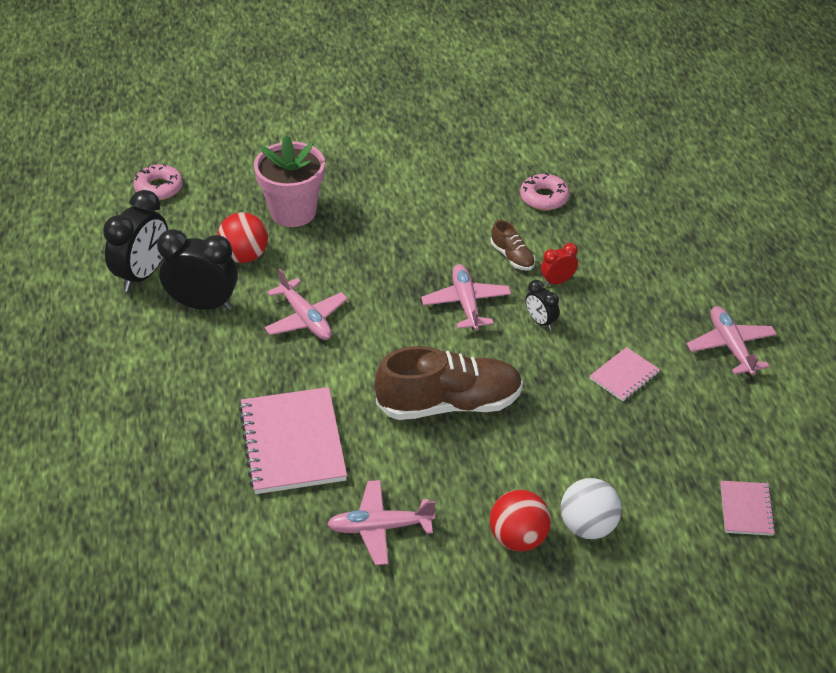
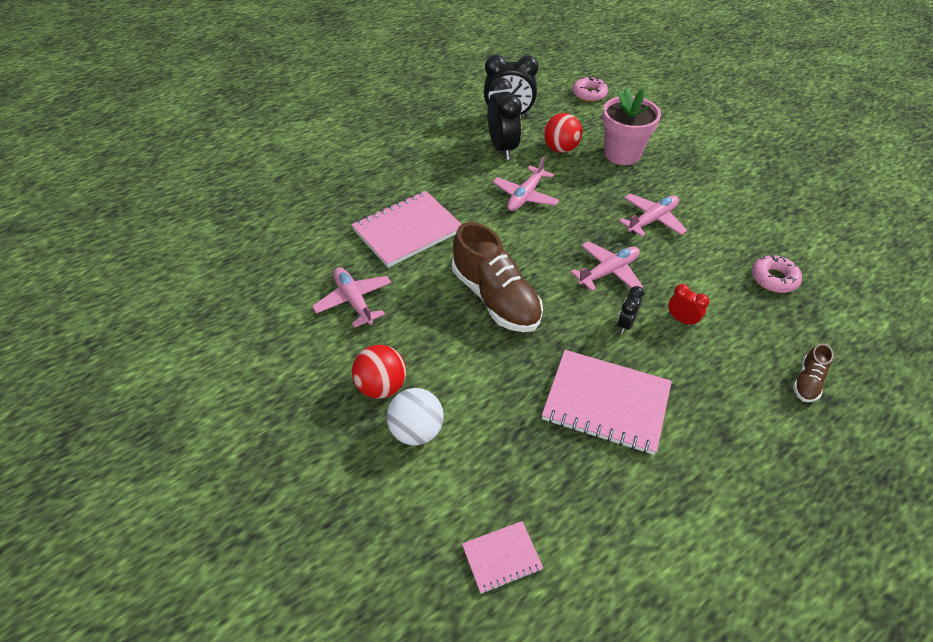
camera: 65 degrees right, 5 degrees up
(512, 257) = (684, 282): brown shoe -> brown shoe (807, 382)
(624, 376) = (606, 403): pink notebook -> pink notebook, size x1.98
(731, 347) = (709, 480): pink plane -> pink plane (652, 220)

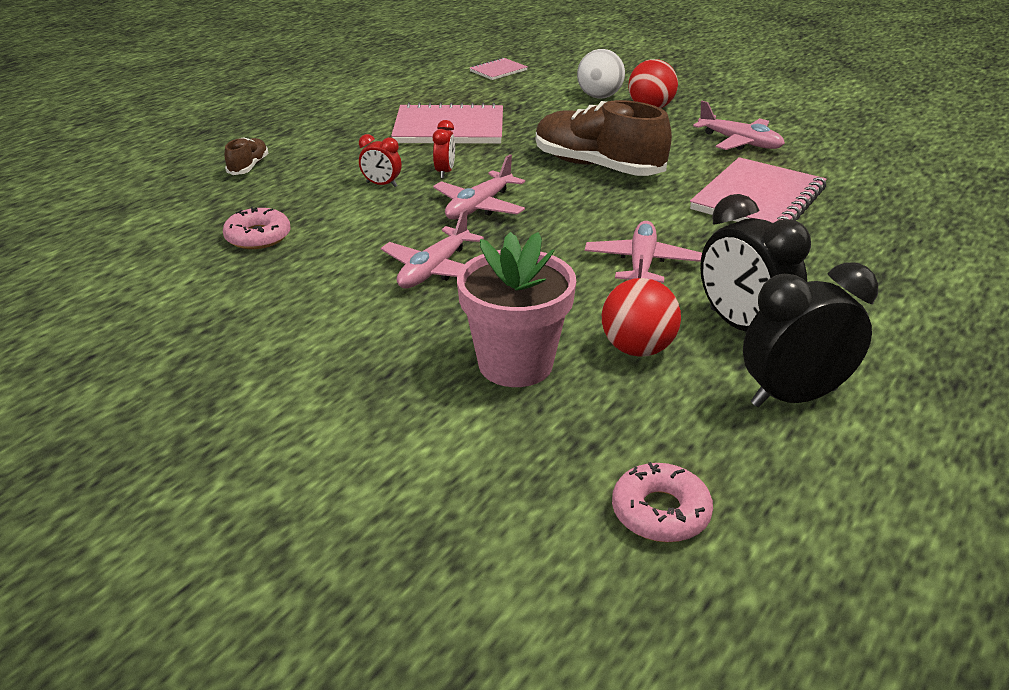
camera: 160 degrees right, 15 degrees down
(625, 324) = (445, 172): black clock -> red clock

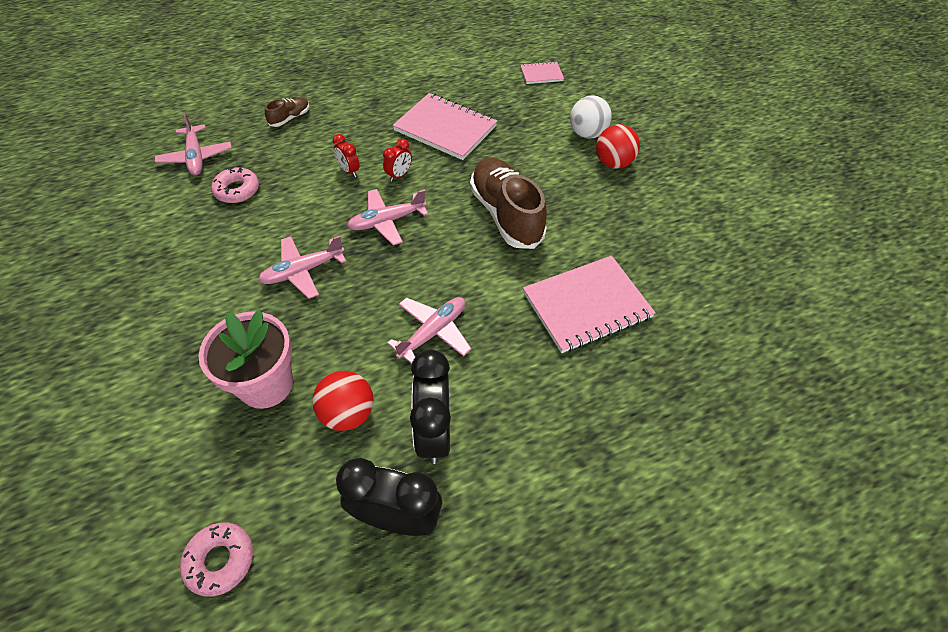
camera: 30 degrees right, 20 degrees up
(740, 142) = (642, 233): pink plane -> pink plane (196, 157)

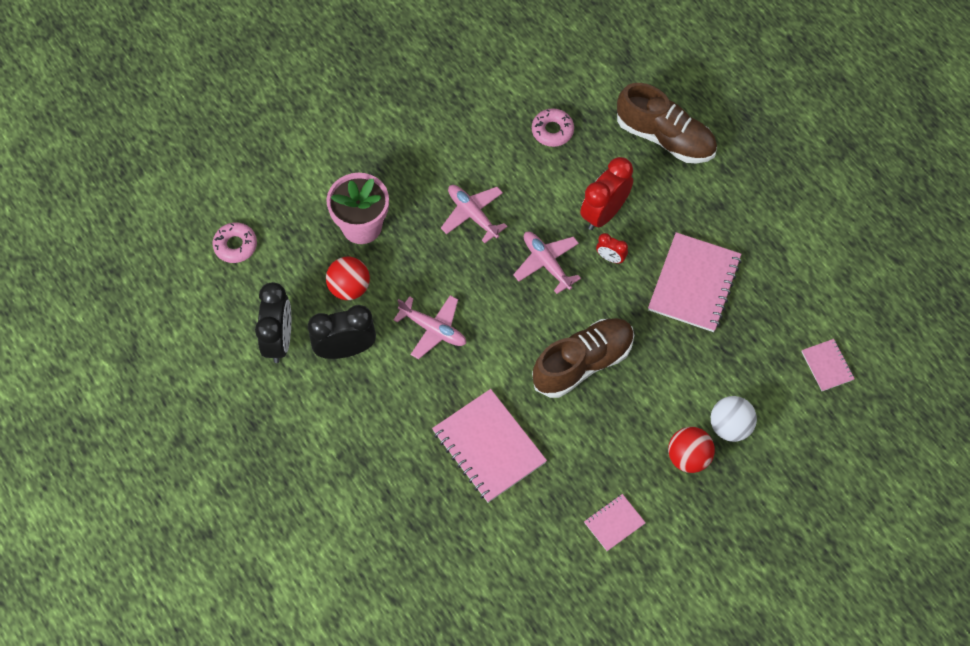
camera: 80 degrees right, 10 degrees up
(196, 157) = (585, 81): pink plane -> none
(290, 118) = (665, 137): brown shoe -> brown shoe, size x2.17
(349, 171) = (604, 213): red clock -> red clock, size x1.99
(675, 222) = (614, 523): none -> pink notebook

